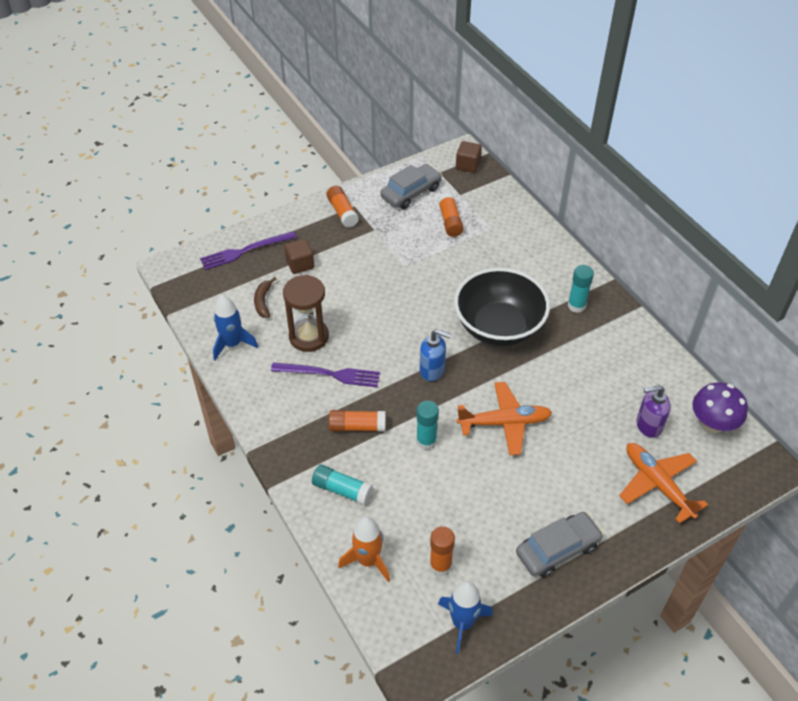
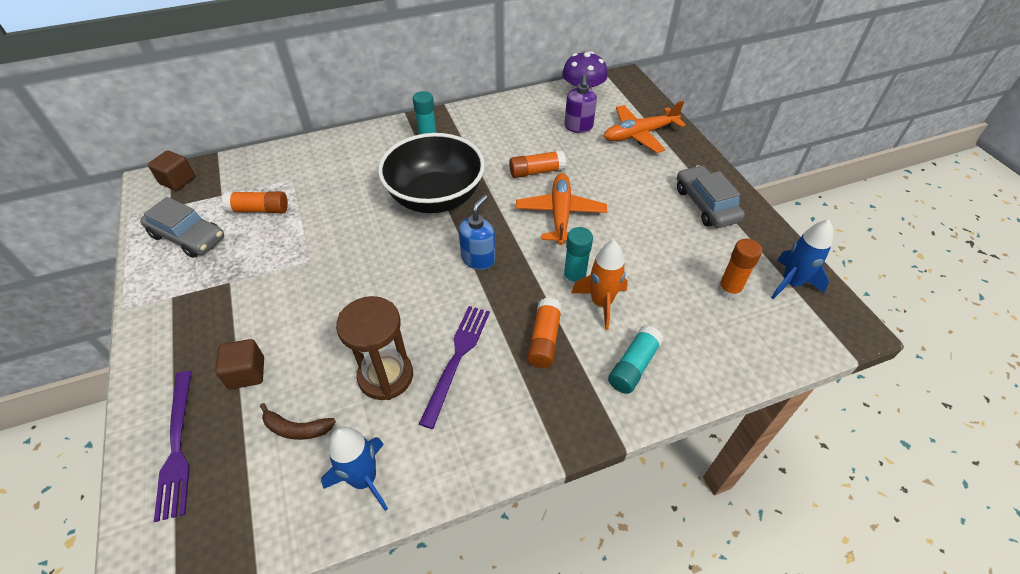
camera: 80 degrees left, 0 degrees up
(342, 212) = (175, 311): orange glue stick -> orange glue stick (536, 171)
(368, 560) = (727, 352): orange rocket -> orange rocket (601, 303)
(411, 193) = (187, 237): grey car -> grey car turned 150 degrees clockwise

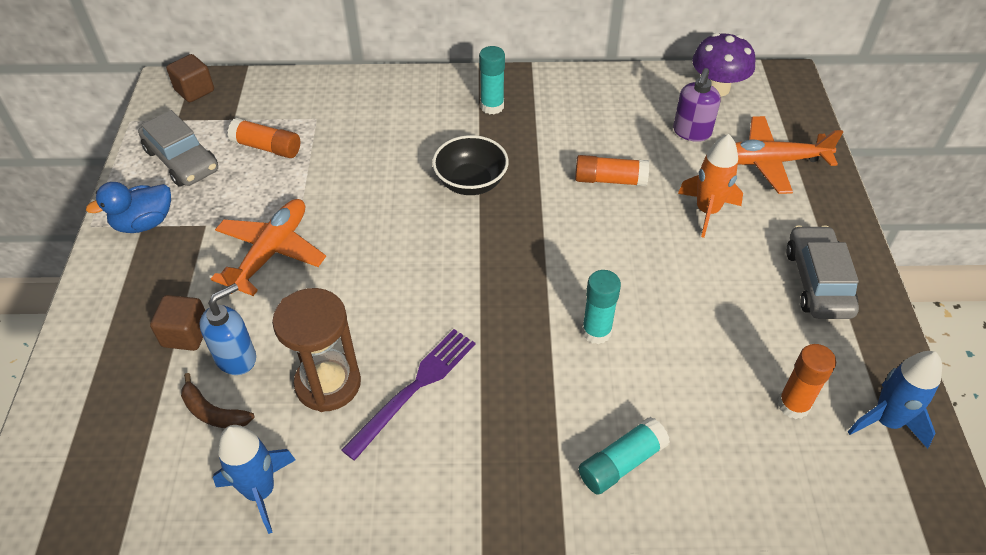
camera: 20 degrees right, 0 degrees up
(173, 294) = (144, 223): none -> blue duck
(177, 446) = (91, 392): purple fork -> none
(435, 197) = (471, 183): black bowl -> black bowl, size x0.58
(478, 259) = (490, 274): blue soap dispenser -> blue soap dispenser (236, 357)
(544, 339) = (526, 397): orange glue stick -> none
(560, 214) = (615, 244): orange plane -> orange plane (271, 252)
(601, 303) = (616, 372): orange rocket -> orange rocket (707, 211)

